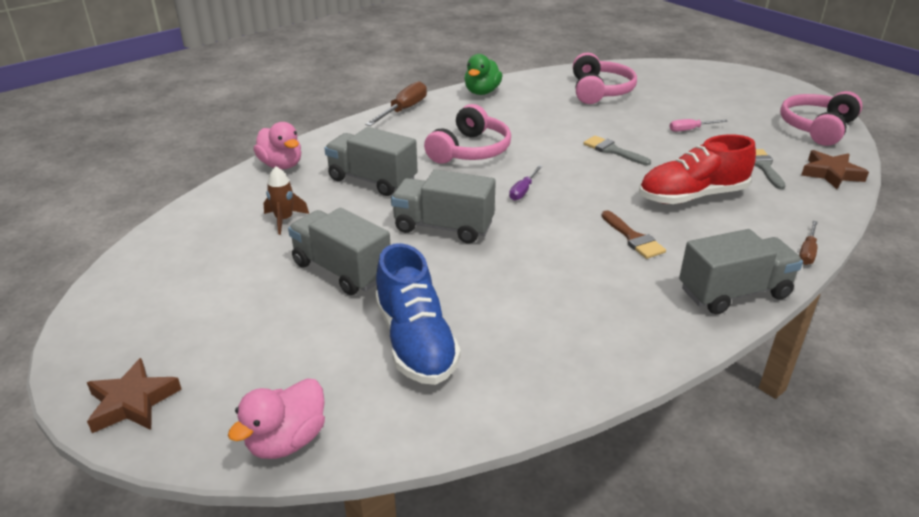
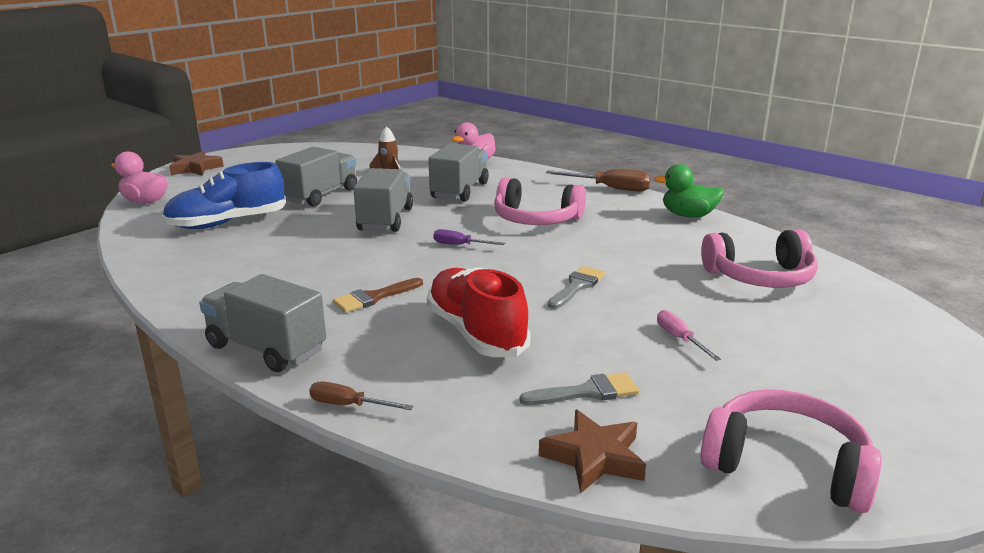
camera: 80 degrees right, 10 degrees down
(734, 293) = (266, 348): grey truck -> grey truck turned 150 degrees clockwise

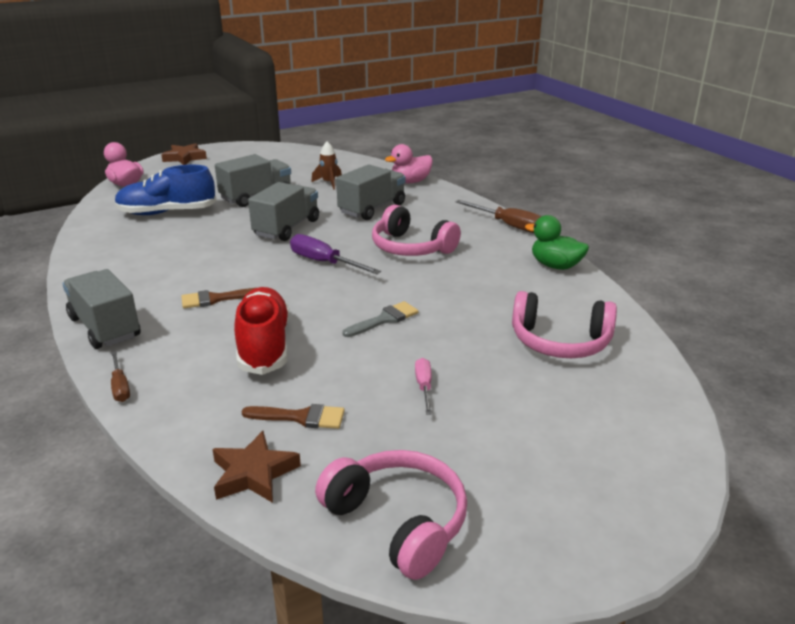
camera: 20 degrees right, 5 degrees up
(348, 405) = (120, 387): brown screwdriver -> brown screwdriver turned 150 degrees counterclockwise
(460, 245) = (324, 262): purple screwdriver -> purple screwdriver, size x1.71
(587, 392) = (301, 417): grey brush -> brown brush

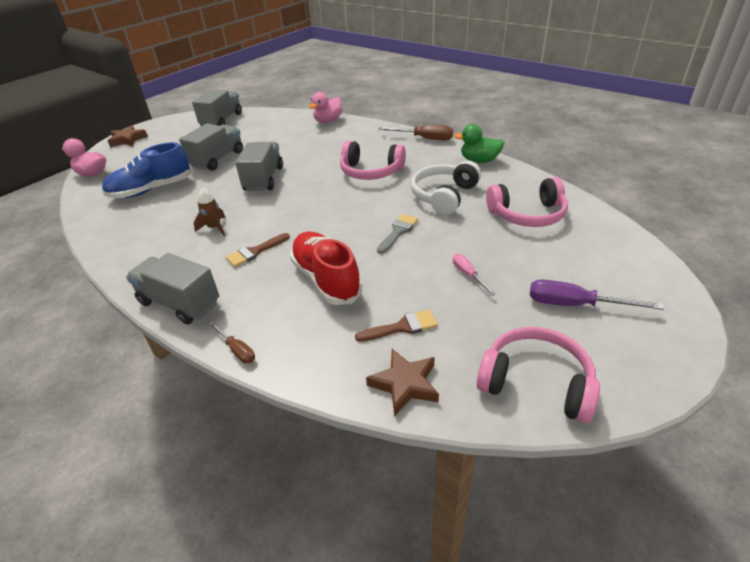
camera: 20 degrees left, 10 degrees up
(324, 262) = (316, 199): purple screwdriver -> purple screwdriver (574, 304)
(329, 183) = (266, 135): brown rocket -> brown rocket (215, 228)
(372, 209) = (317, 148): grey truck -> grey truck (222, 120)
(474, 295) = (444, 196): none -> white headphones

